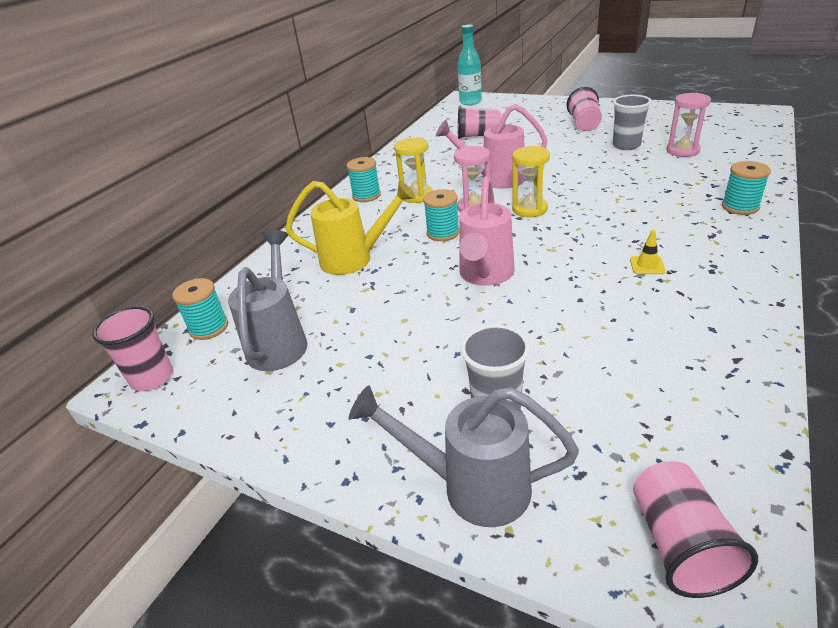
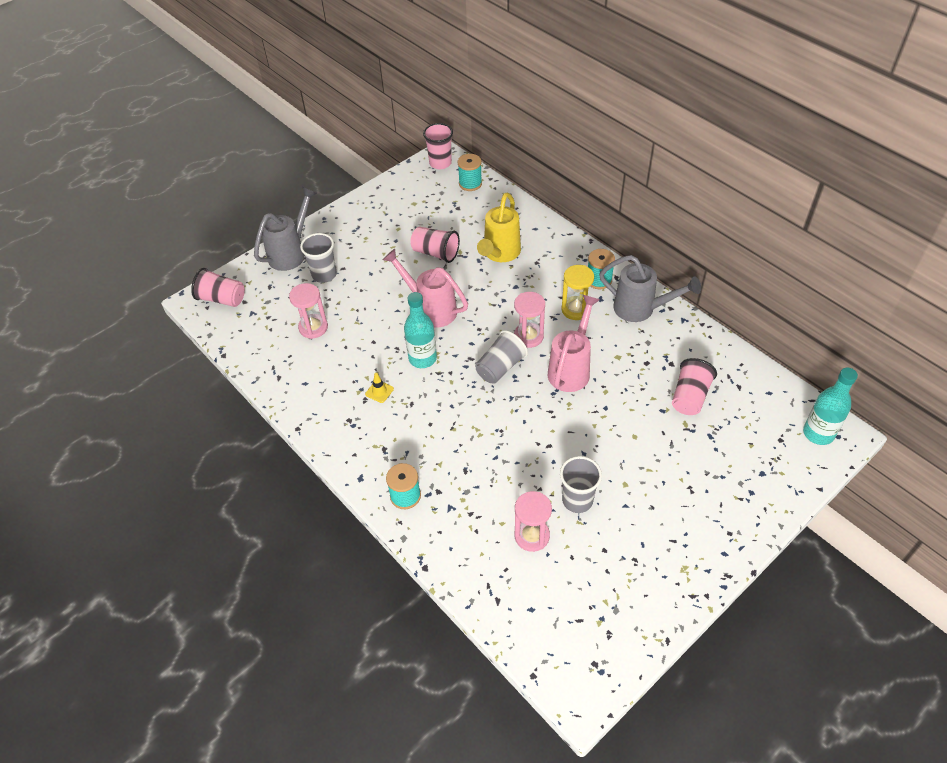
camera: 110 degrees right, 15 degrees up
(279, 341) = (435, 209): grey watering can -> grey watering can (641, 309)
(443, 233) = (501, 306): turquoise spool -> none
(529, 209) = (500, 367): yellow hourglass -> grey cup
(567, 255) = (422, 358): none -> turquoise bottle
(584, 124) = (663, 501): pink cup -> pink cup (436, 253)
(613, 366) = (313, 327): none -> pink hourglass

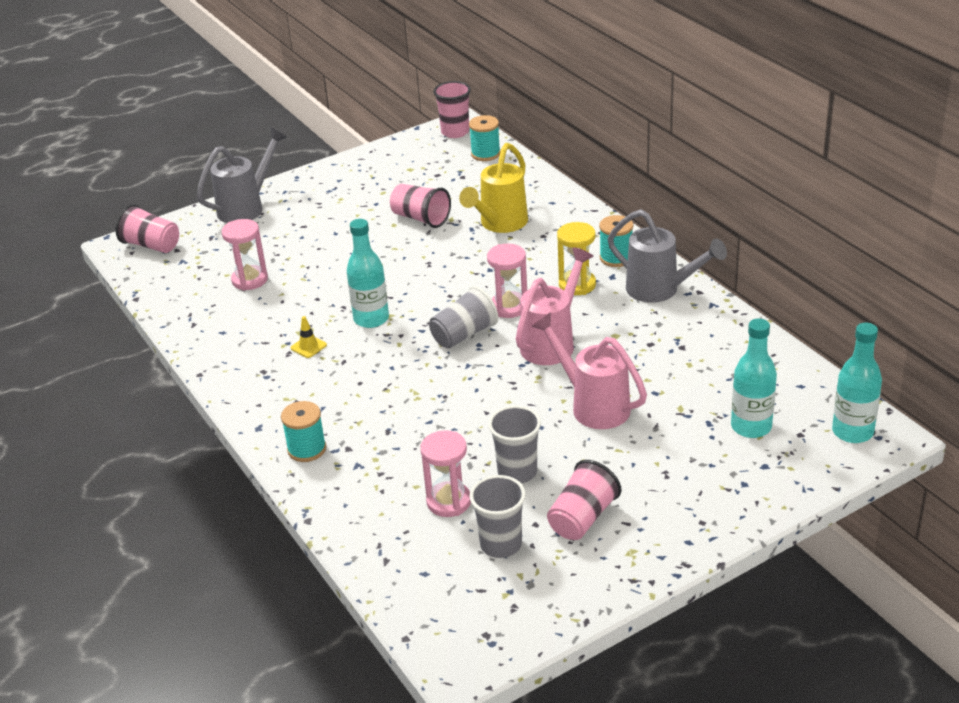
camera: 10 degrees right, 15 degrees down
(324, 275) = (279, 230): grey cup -> grey cup (501, 544)
(430, 309) = (397, 272): pink watering can -> pink watering can (592, 405)
(689, 397) = (695, 382): pink cup -> pink cup (582, 518)
(742, 436) = (751, 427): none -> turquoise bottle

